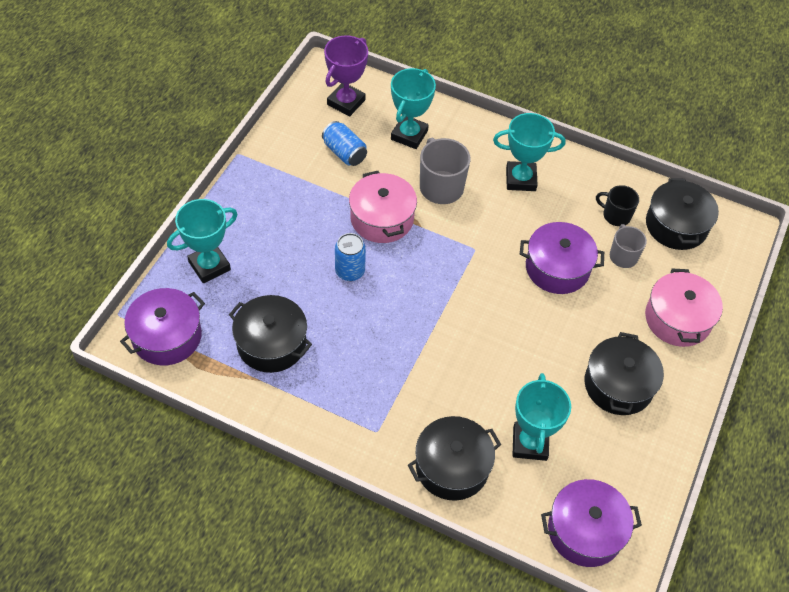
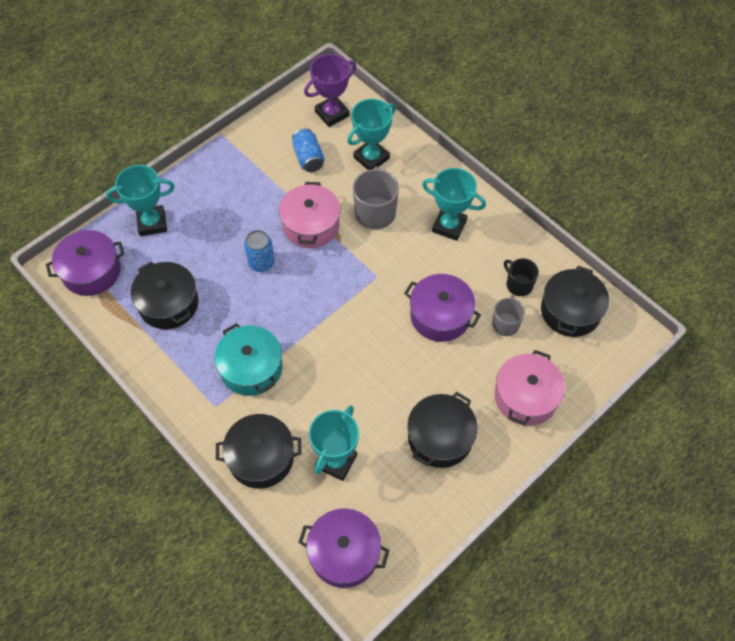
camera: 25 degrees right, 5 degrees up
(394, 380) = (251, 368): none -> turquoise pot

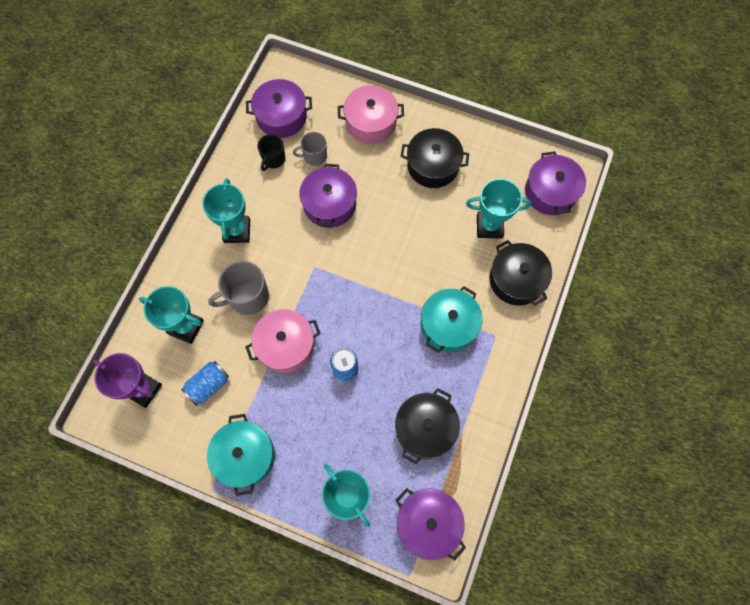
camera: 115 degrees left, 10 degrees up
(233, 164) = (245, 456): none -> turquoise pot
(570, 311) = (281, 117): black pot -> purple pot

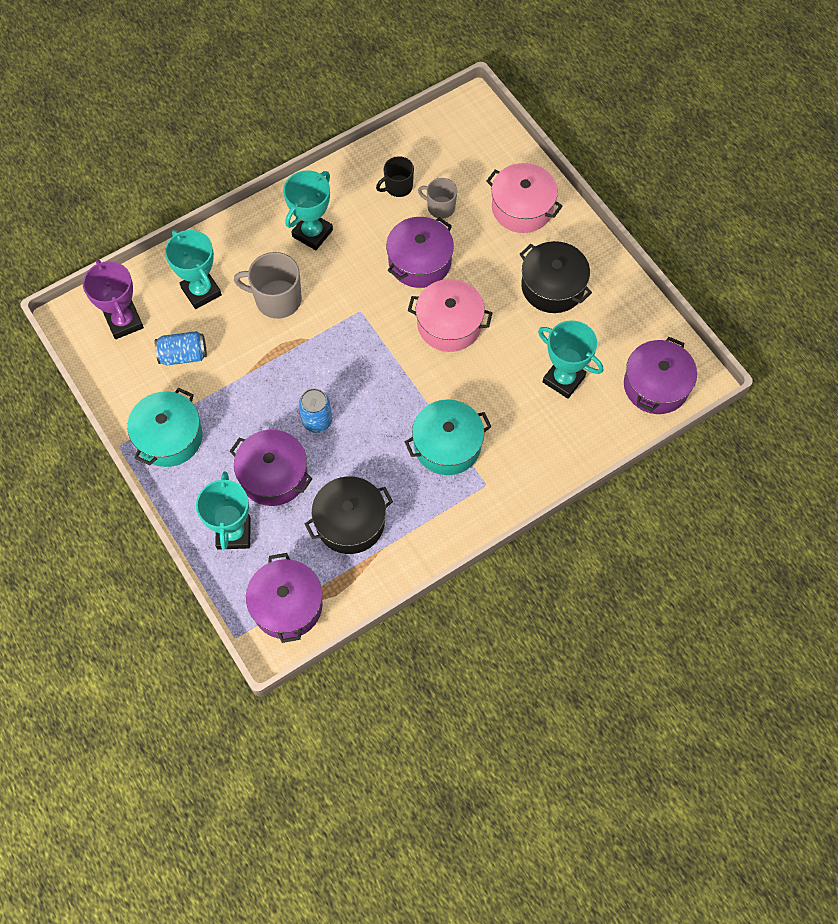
camera: 35 degrees right, 5 degrees down
(281, 117) = (437, 150): purple pot -> purple pot (273, 475)
(286, 345) = (278, 365): pink pot -> pink pot (449, 324)
(516, 280) = (550, 446): black pot -> none

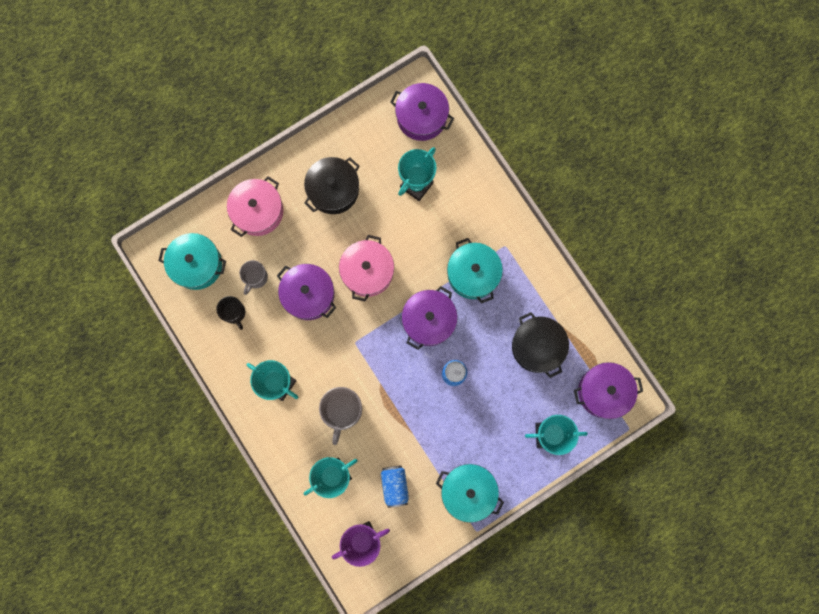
camera: 90 degrees left, 15 degrees up
(273, 475) = (500, 406): purple pot -> purple pot (429, 320)
(455, 149) = (197, 264): none -> turquoise pot

